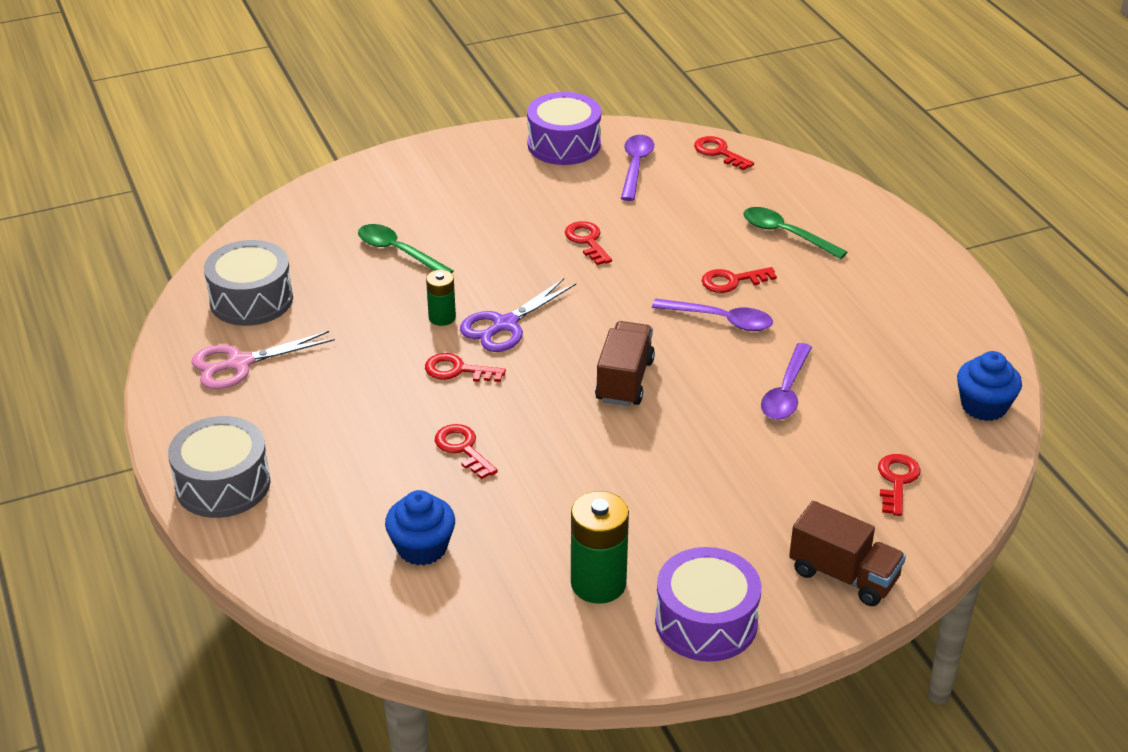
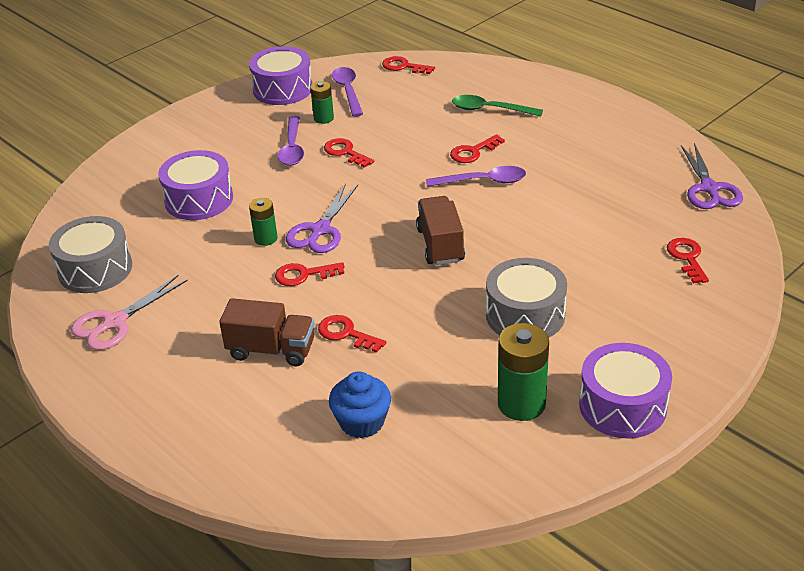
camera: 20 degrees left, 0 degrees up
(223, 484) = (158, 425): grey drum -> grey drum (525, 315)
(398, 252) = (199, 199): green spoon -> purple drum
(588, 193) = (323, 118): none -> green battery
(786, 392) = (565, 218): purple spoon -> purple spoon (292, 148)
(843, 575) = (698, 337): brown truck -> brown truck (271, 350)
(984, 406) = (709, 188): blue cupcake -> purple scissors

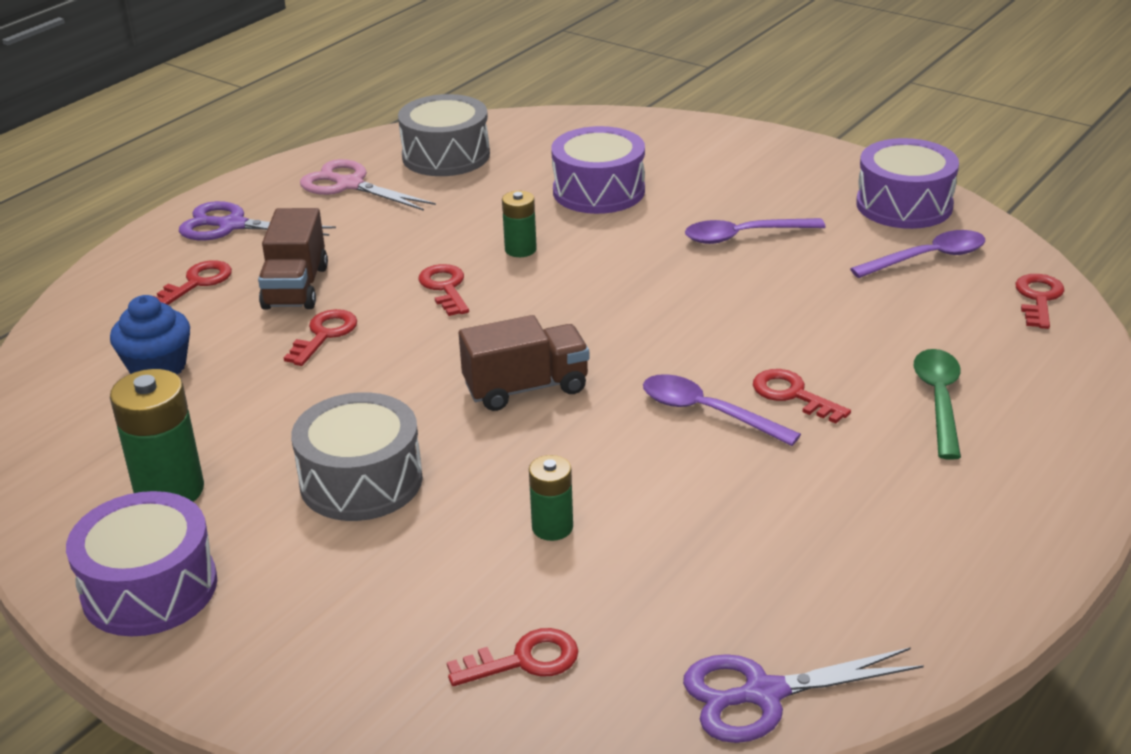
camera: 80 degrees right, 5 degrees down
(320, 230) = (546, 286): purple scissors -> purple scissors (232, 225)
(323, 118) = (836, 249): green battery -> green battery (552, 527)
(345, 152) = (748, 279): red key -> red key (197, 283)
(483, 181) = (707, 412): purple spoon -> purple spoon turned 135 degrees clockwise

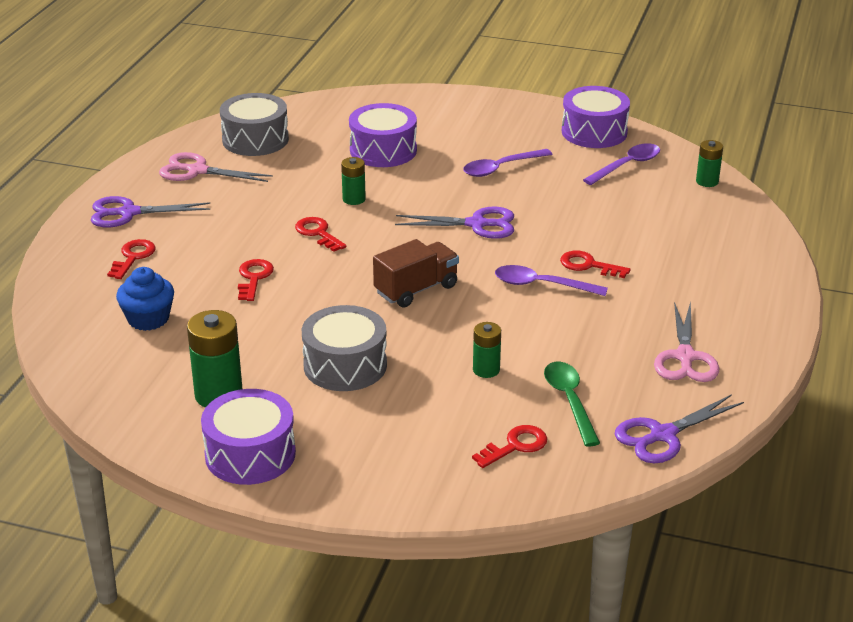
camera: 20 degrees left, 0 degrees up
(296, 287) = (210, 249): brown truck -> none
(665, 309) = (477, 224): none -> purple scissors
(867, 568) = (685, 357): none -> pink scissors
(939, 400) = (678, 254): green spoon -> green spoon (569, 401)
(1038, 298) = (707, 181): red key -> green battery

